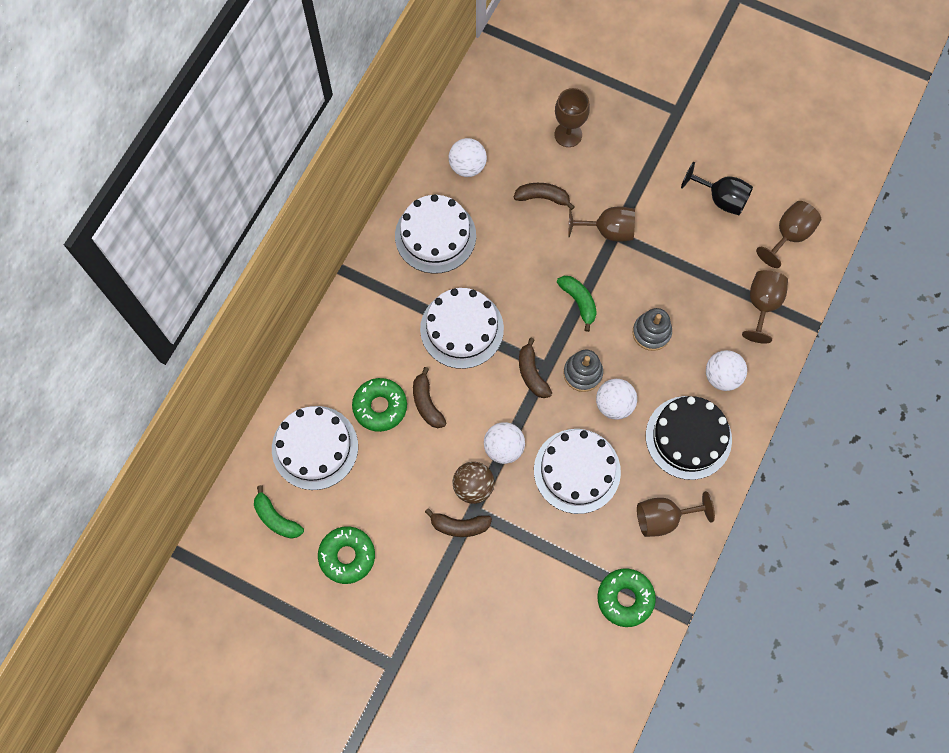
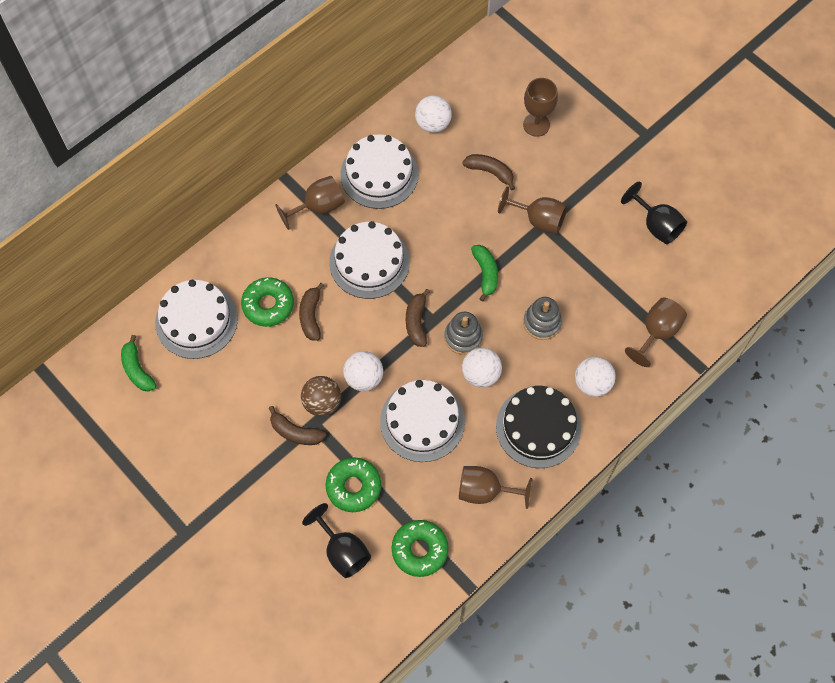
camera: 20 degrees right, 5 degrees down
(347, 556) = (185, 423): green donut -> green donut (353, 487)
(552, 626) = (342, 551): none -> black goblet
(789, 235) = (708, 278): brown goblet -> brown goblet (318, 207)

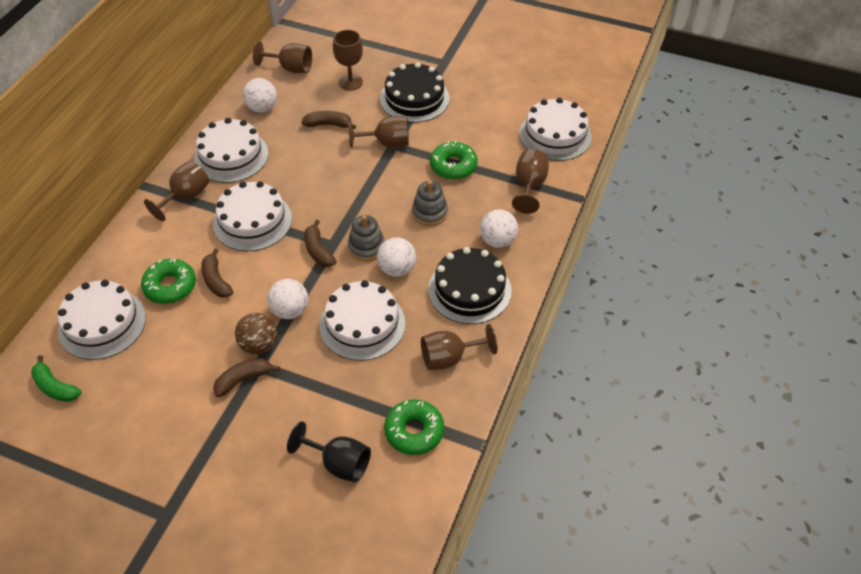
camera: 25 degrees left, 15 degrees down
(295, 432) = (243, 379): brown banana -> brown banana turned 150 degrees clockwise
(353, 487) = (323, 403): green donut -> green donut (453, 166)
(482, 81) = (290, 68): none -> brown goblet
(485, 273) = (362, 195): green banana -> none
(593, 173) = (414, 98): none -> black cake
(656, 225) = (485, 116): black goblet -> none
(717, 280) = (555, 135): none -> white cake

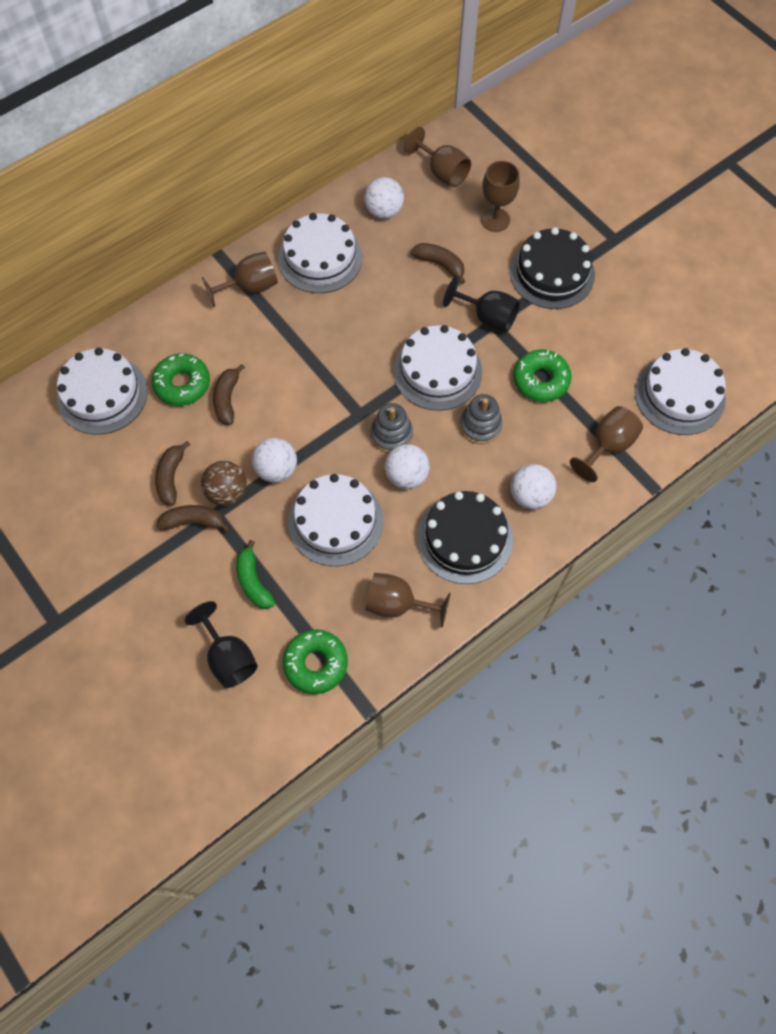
camera: 30 degrees right, 15 degrees up
(55, 387) = (30, 441): green banana -> green banana (253, 581)
(252, 221) = (298, 347): white cake -> white cake (437, 371)
(318, 250) = (342, 414): brown banana -> brown banana (171, 477)
(387, 143) = (487, 317): brown goblet -> black goblet

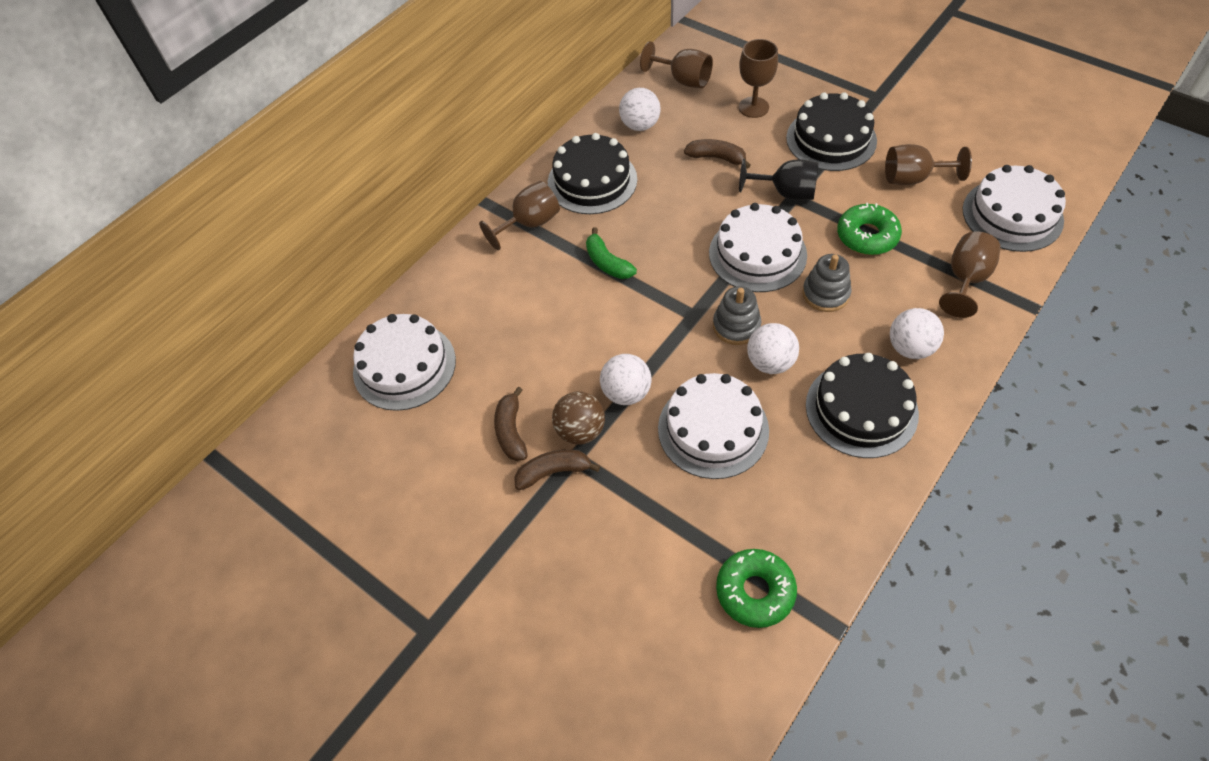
camera: 10 degrees left, 10 degrees down
(182, 384) = (490, 333): green donut -> none
(227, 399) = (545, 336): brown banana -> none
(228, 657) = (650, 613): black goblet -> none
(253, 581) = (646, 518): green banana -> green banana (607, 263)
(320, 258) = (592, 181): white cake -> black cake
(397, 604) = (819, 498): brown goblet -> brown goblet (913, 178)

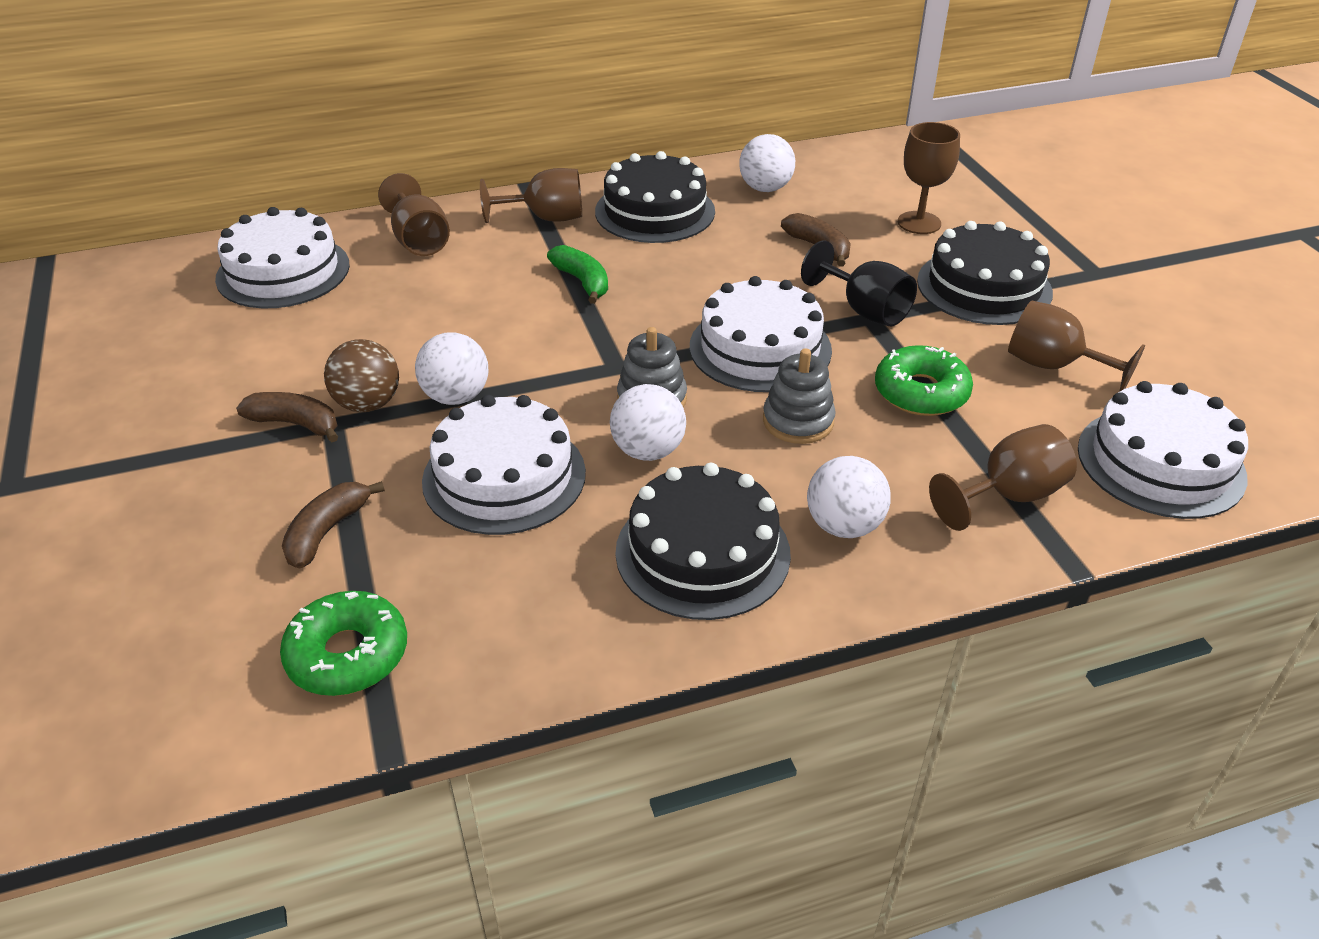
camera: 30 degrees right, 15 degrees down
(511, 431) = (304, 369): brown banana -> brown banana (327, 531)
(607, 263) = (582, 282): green banana -> green banana turned 150 degrees clockwise
(683, 80) = (863, 171): brown goblet -> brown goblet (419, 241)

